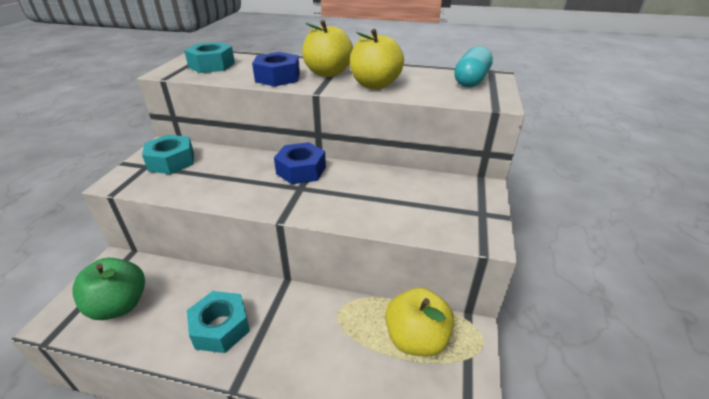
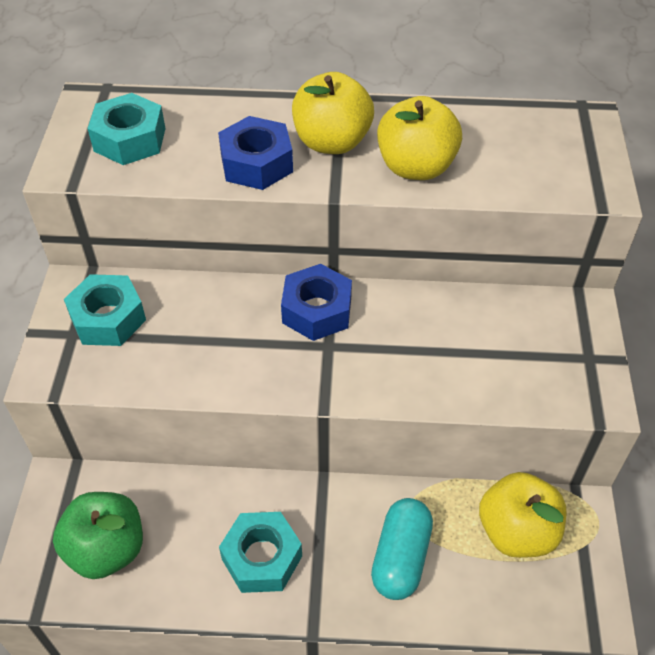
camera: 10 degrees left, 15 degrees up
(471, 80) = (556, 137): turquoise capsule -> turquoise capsule (400, 557)

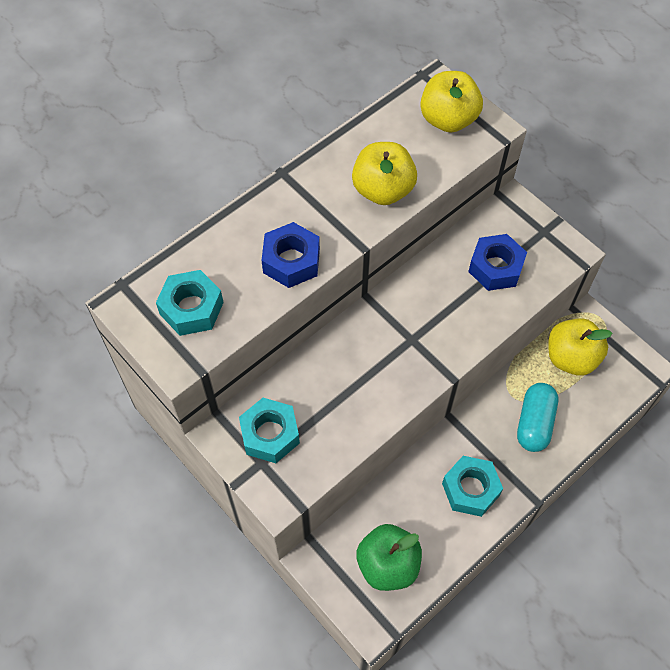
camera: 45 degrees left, 10 degrees up
(317, 310) = (381, 323): blue nut -> blue nut (495, 267)
(332, 142) = (316, 210): yellow apple -> yellow apple (448, 119)
(400, 557) = (534, 423): turquoise capsule -> turquoise capsule turned 45 degrees clockwise

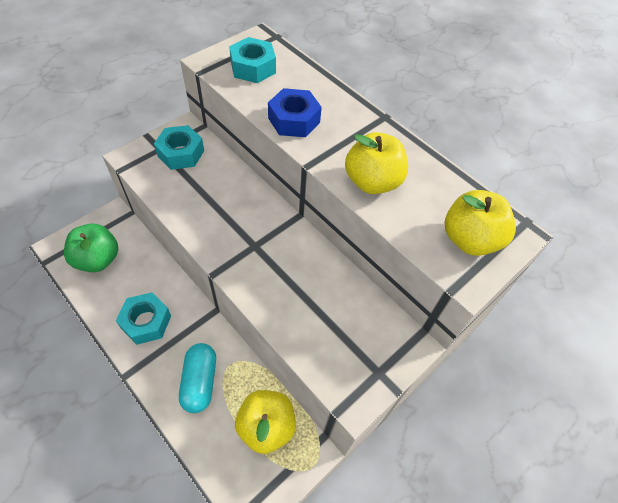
camera: 85 degrees right, 5 degrees down
(495, 267) = (331, 320): blue nut -> none
(534, 423) = (200, 382): turquoise capsule -> turquoise capsule turned 75 degrees clockwise

